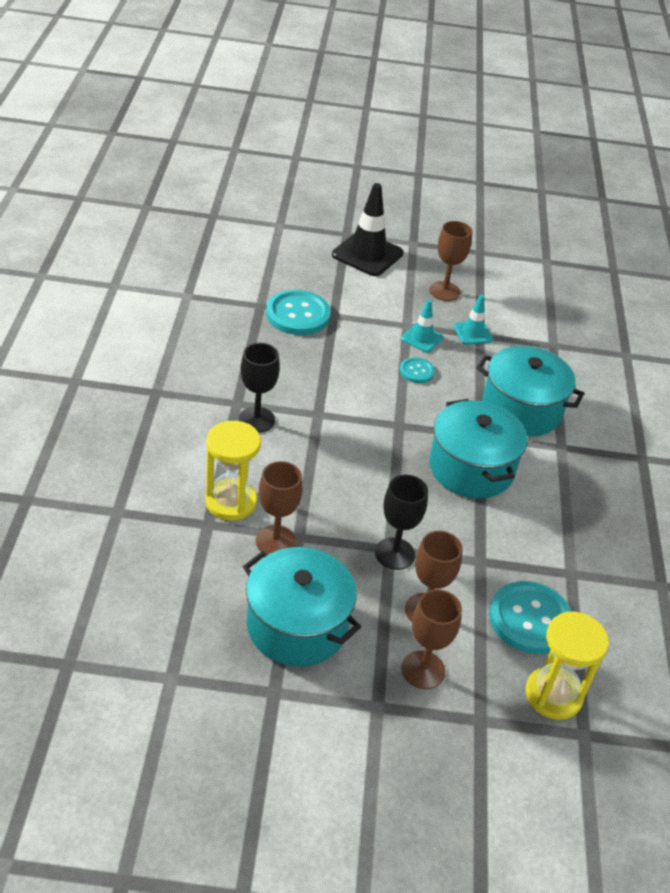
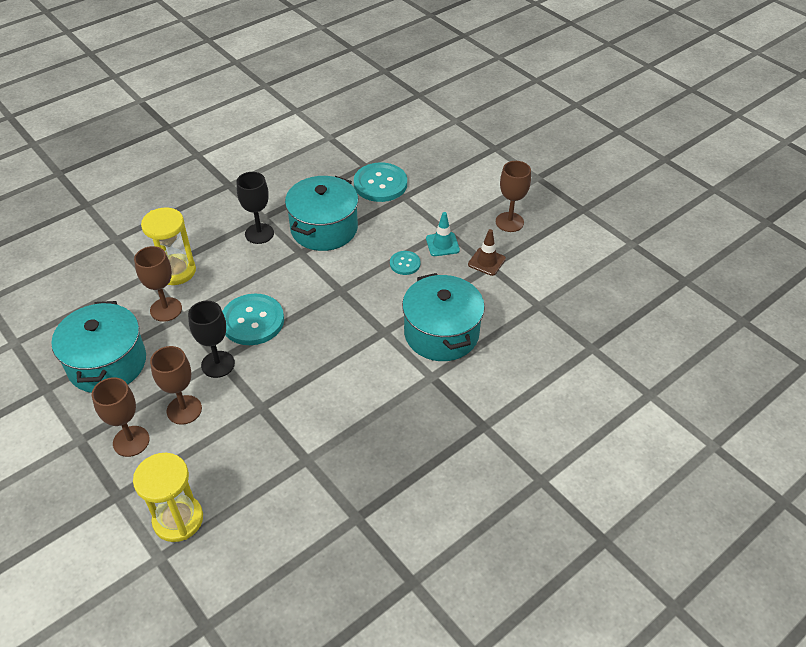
camera: 50 degrees right, 5 degrees up
(367, 254) = (489, 168): black traffic cone -> none
(471, 468) = (345, 347): turquoise pot -> turquoise pot (324, 228)
(473, 333) = (486, 261): turquoise traffic cone -> brown traffic cone
(530, 619) = (235, 465): turquoise button -> turquoise button (252, 321)

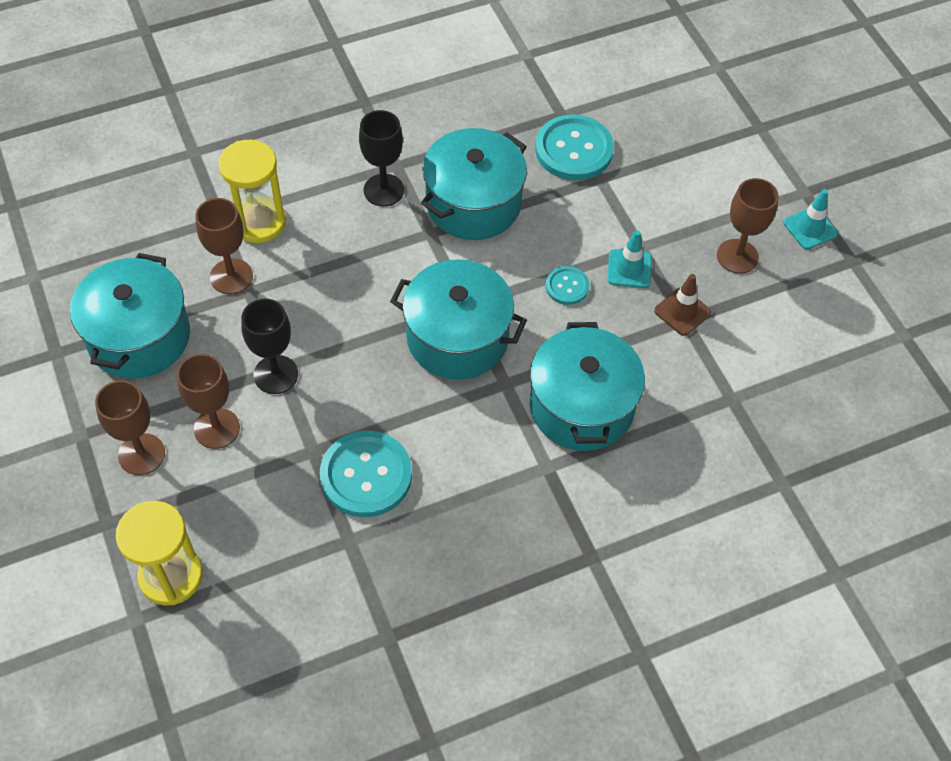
camera: 15 degrees right, 10 degrees up
(252, 321) = (337, 322): turquoise button -> turquoise button (366, 475)
(341, 311) = (457, 337): none -> turquoise pot
(549, 197) = (810, 228): none -> turquoise traffic cone

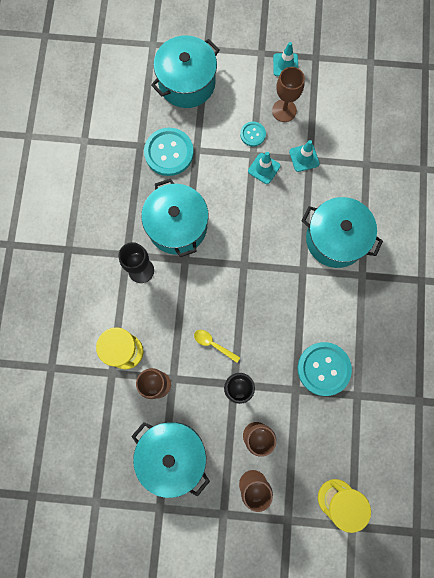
camera: 60 degrees left, 20 degrees up
(325, 318) = (213, 344): none -> yellow spoon
(457, 337) = (262, 280): turquoise pot -> turquoise pot (187, 83)
(567, 286) = (258, 206): turquoise button -> turquoise button (253, 134)
(682, 312) = (304, 158): brown traffic cone -> turquoise traffic cone

